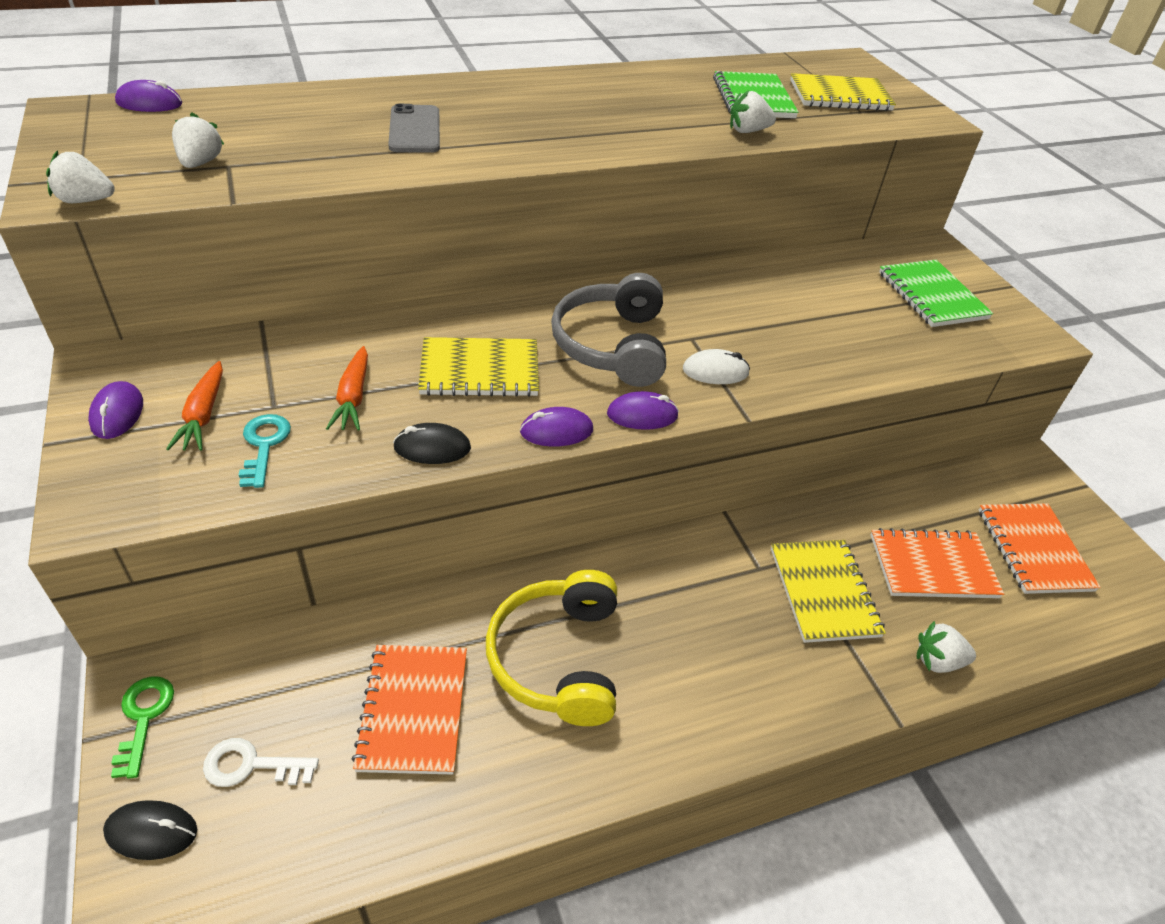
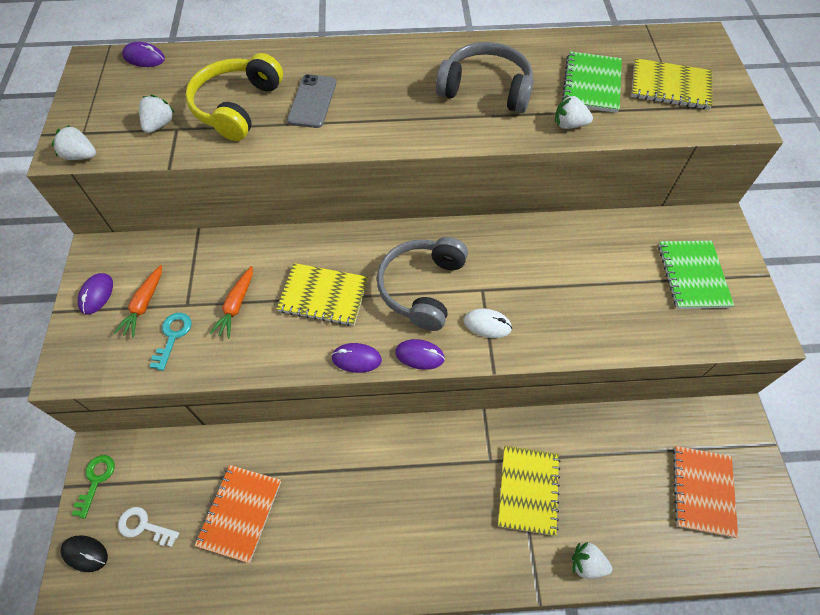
camera: 20 degrees right, 15 degrees up
(432, 448) = (272, 358): black mouse -> none
(558, 658) = (335, 498): yellow headphones -> yellow headphones (237, 106)
(633, 108) = (486, 89): none -> grey headphones
(932, 566) = (617, 487): orange notebook -> none

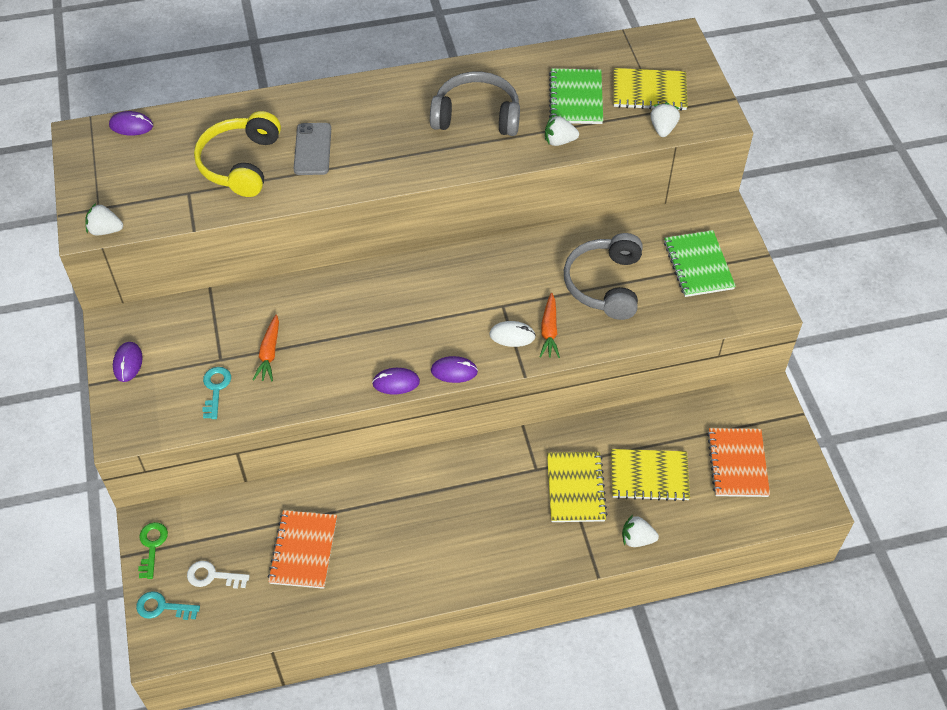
camera: 10 degrees left, 5 degrees down
(85, 553) = (162, 607): black mouse -> turquoise key
(144, 305) = (178, 365): orange carrot -> orange carrot (549, 331)
(159, 125) = (170, 191): white strawberry -> white strawberry (663, 128)
(323, 296) = (351, 332): yellow notebook -> yellow notebook (649, 476)
(422, 288) = (445, 312): grey headphones -> grey headphones (605, 284)

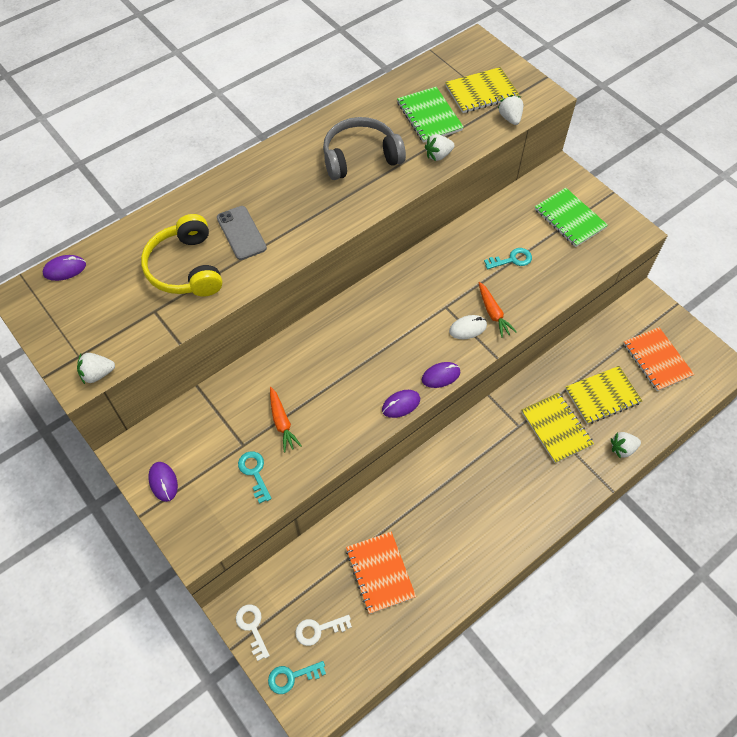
camera: 25 degrees left, 5 degrees up
(152, 546) = (252, 627): green key -> white key
(605, 284) = (512, 259): grey headphones -> turquoise key

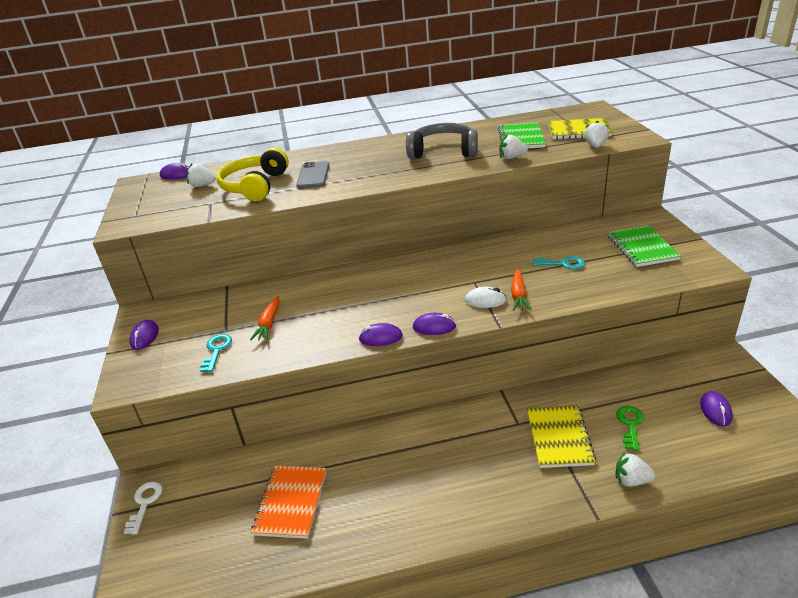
camera: 30 degrees right, 25 degrees down
(97, 374) = (136, 226): white strawberry -> white strawberry (202, 185)
(292, 677) = (140, 562): turquoise key -> none
(318, 629) = (197, 530): white key -> none
(602, 396) = (630, 424): yellow notebook -> green key
(656, 360) = (715, 410): orange notebook -> purple mouse

